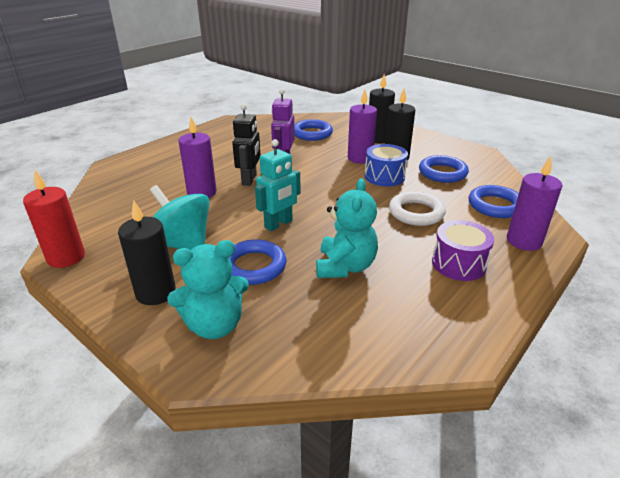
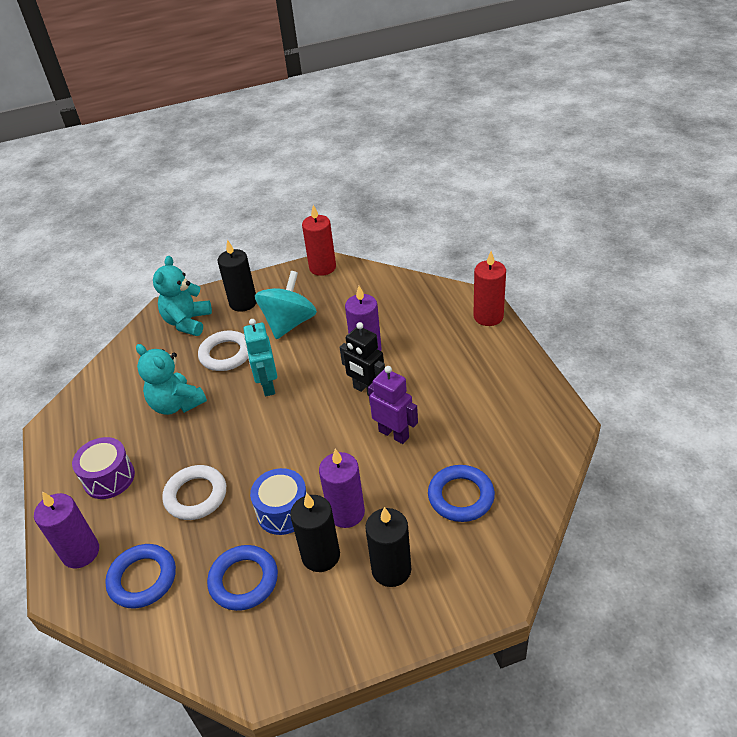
camera: 125 degrees right, 10 degrees up
(134, 157) = (488, 316): none -> red candle
(182, 244) = (289, 323): turquoise spinning top -> turquoise spinning top turned 45 degrees counterclockwise
(254, 266) = (226, 354): blue ring -> white ring

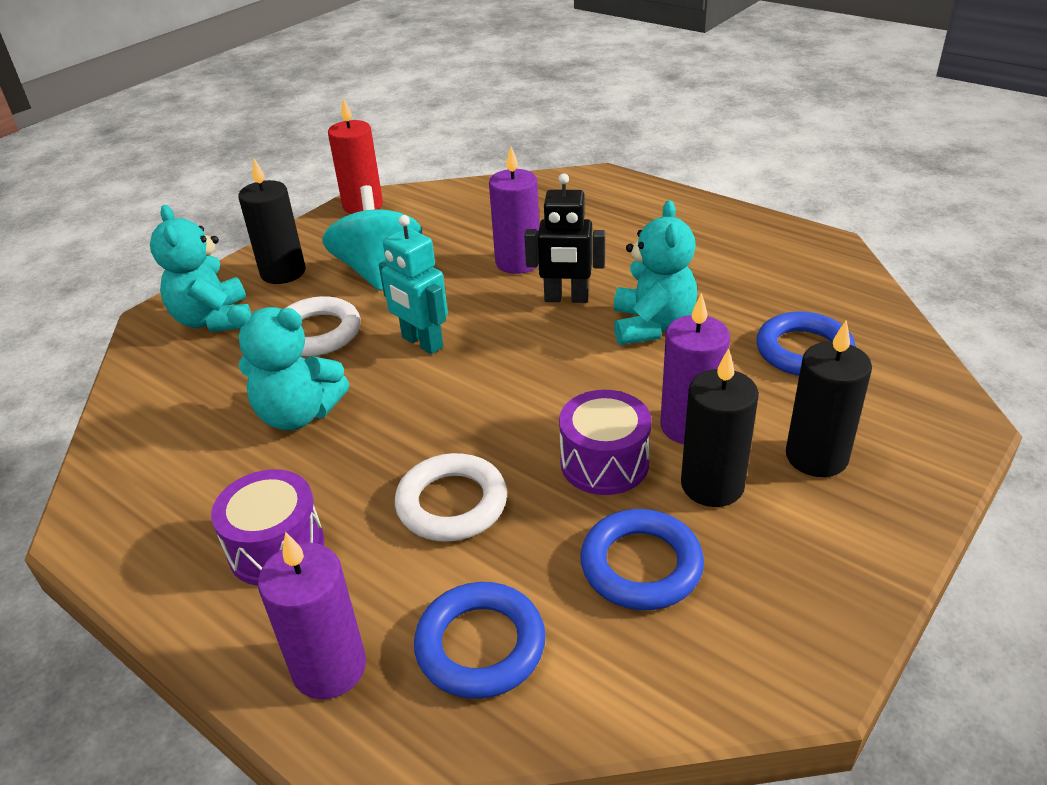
camera: 35 degrees left, 5 degrees down
(283, 511) = (604, 463): blue drum -> purple drum
(394, 434) = (652, 326): purple robot -> turquoise teddy bear
(488, 316) = (629, 186): red candle -> none

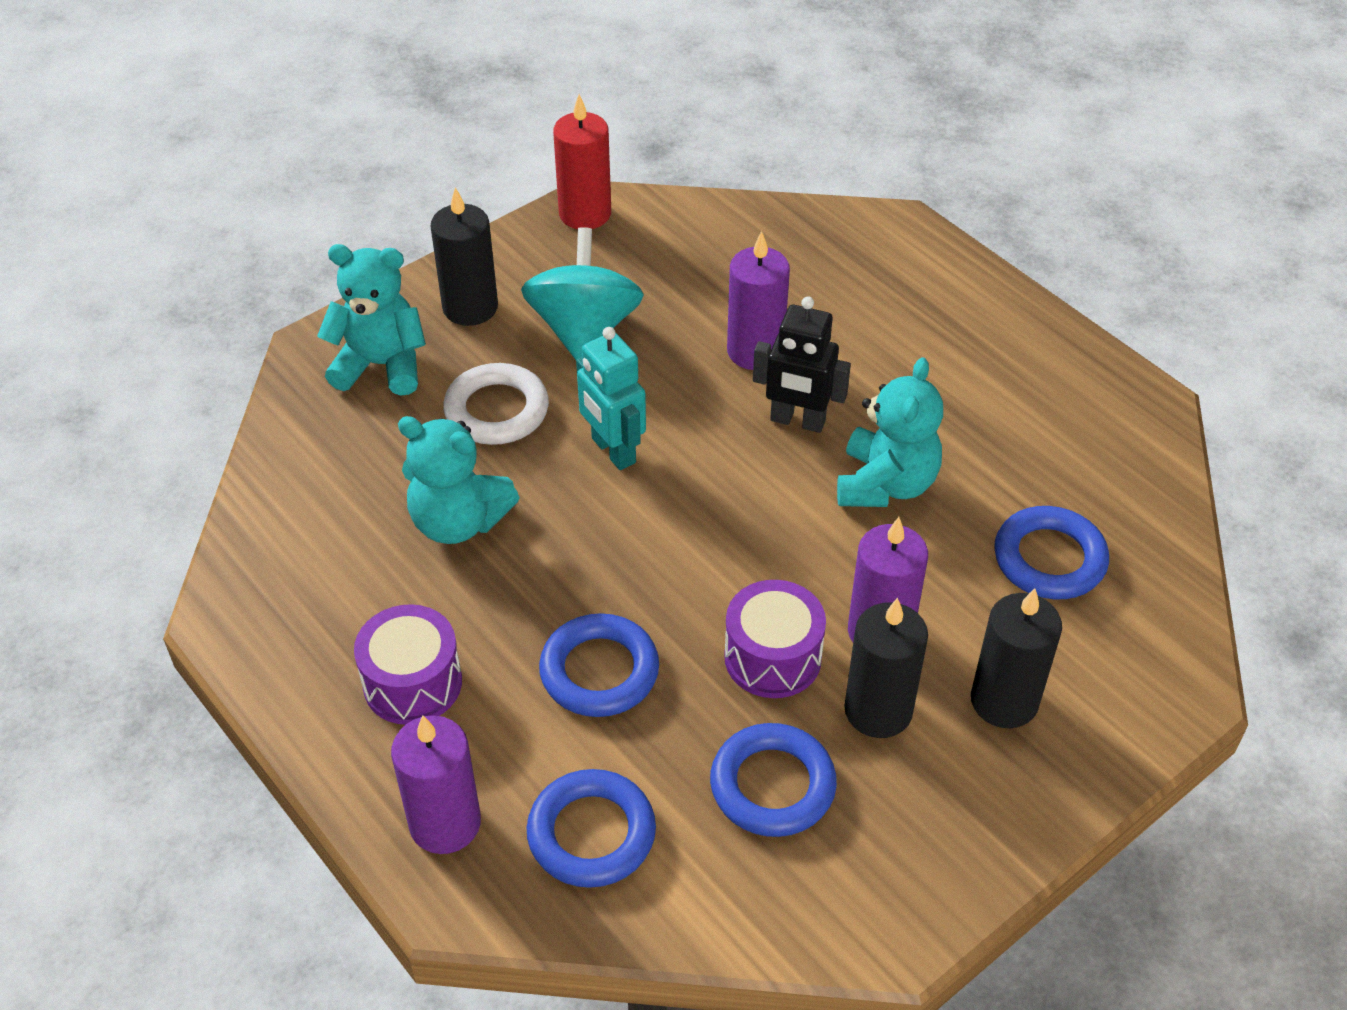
camera: 10 degrees right, 10 degrees up
(214, 320) = (381, 365): turquoise teddy bear -> turquoise teddy bear turned 105 degrees clockwise
(452, 503) = (599, 671): white ring -> blue ring

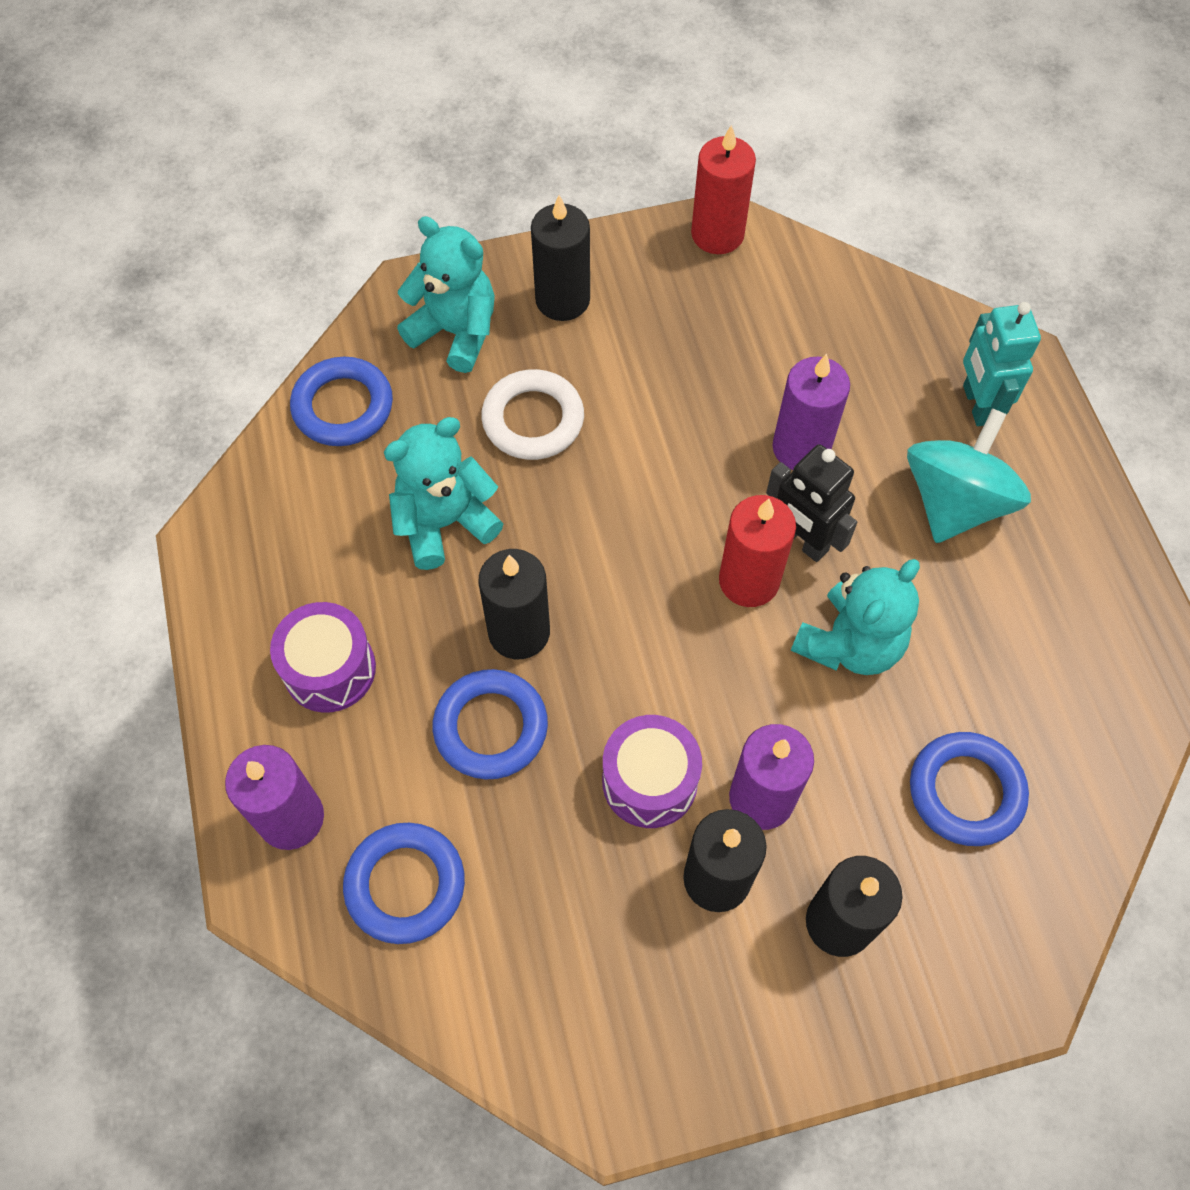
camera: 25 degrees right, 15 degrees up
(458, 521) = (444, 523): turquoise teddy bear -> turquoise teddy bear turned 105 degrees clockwise
(581, 584) = (519, 632): none -> black candle
(584, 330) = (653, 363): turquoise spinning top -> turquoise spinning top (954, 502)
(613, 451) = (615, 504): turquoise robot -> turquoise robot (977, 404)
(769, 468) = (749, 580): none -> red candle
(772, 785) = (583, 910): blue ring -> blue ring (343, 406)

